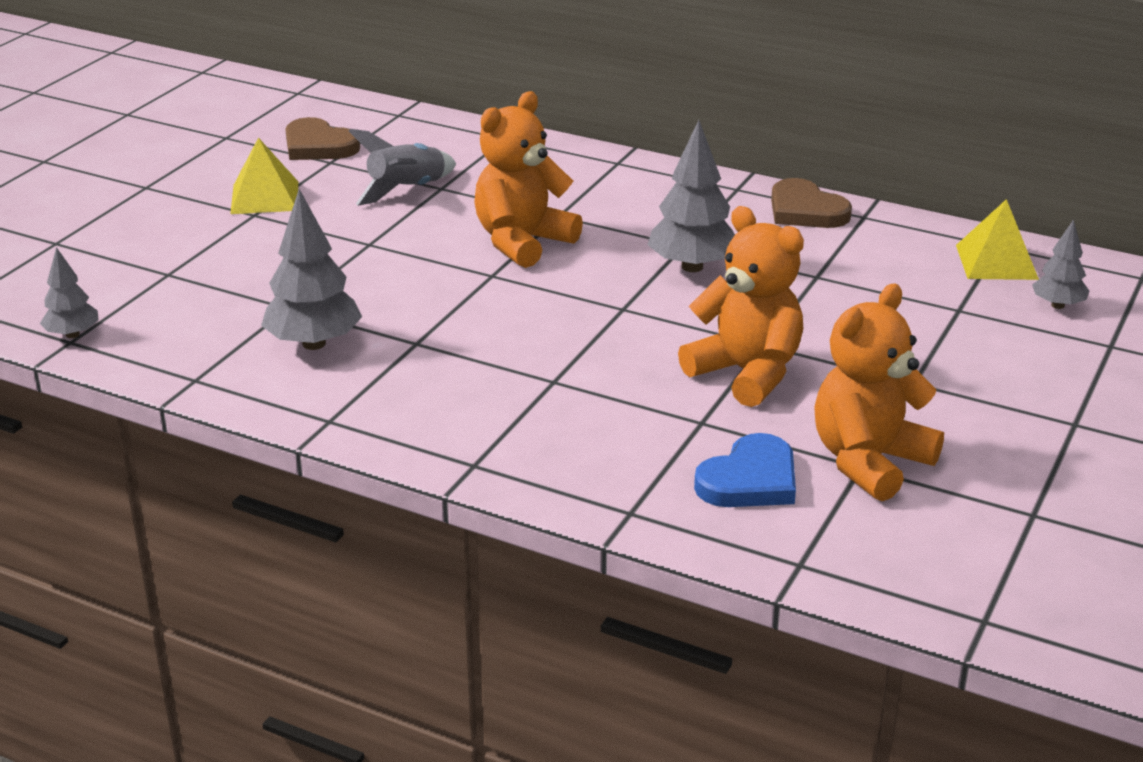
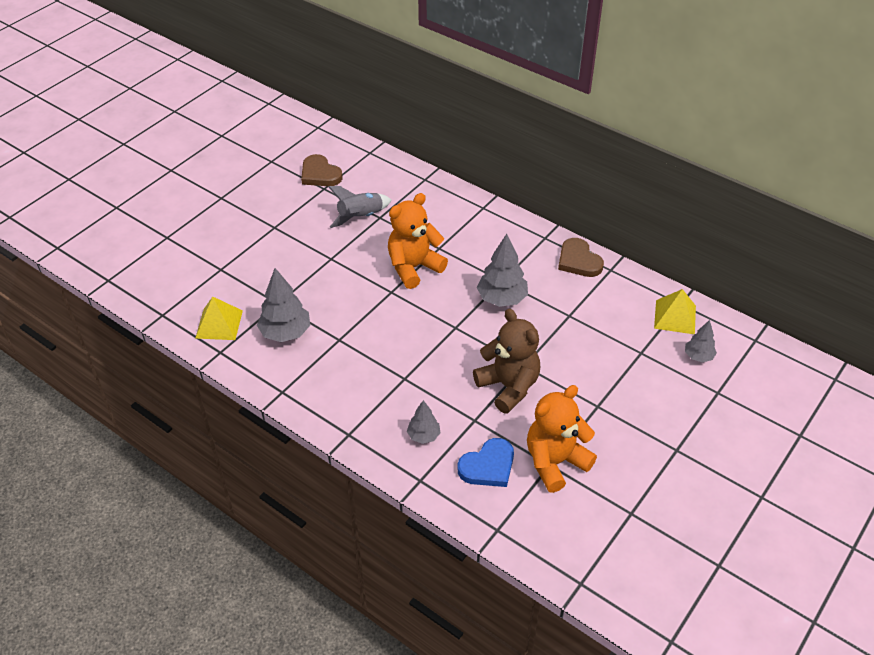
camera: 10 degrees right, 15 degrees up
(72, 334) = (164, 310): grey tree -> grey tree (423, 436)
(264, 197) = (282, 214): yellow pyramid -> yellow pyramid (219, 324)
(746, 373) = (508, 387): orange teddy bear -> brown teddy bear

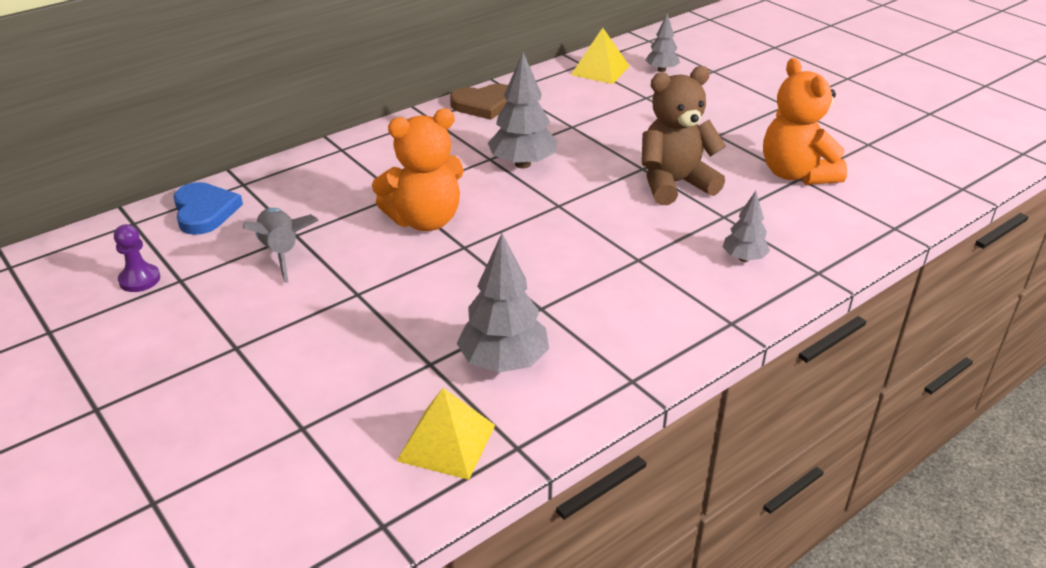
camera: 75 degrees left, 10 degrees down
(320, 174) = (139, 279): brown heart -> purple pawn
(414, 267) = (425, 220): orange teddy bear -> orange teddy bear turned 90 degrees counterclockwise
(488, 466) = (799, 218): blue heart -> blue heart (204, 211)

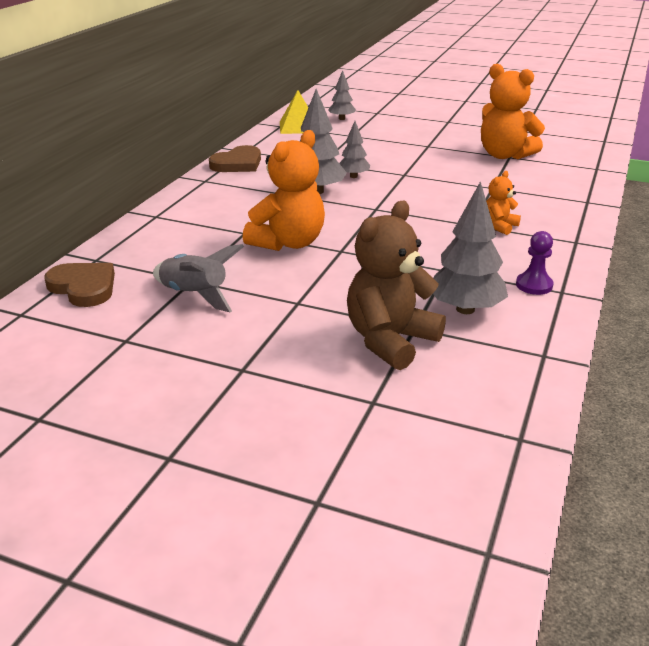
camera: 30 degrees left, 5 degrees down
(139, 279) = (84, 352): purple pawn -> purple pawn (534, 285)
(204, 211) = (84, 287): blue heart -> brown heart
(447, 442) = (493, 370): yellow pyramid -> none
(666, 272) = (499, 226): none -> orange teddy bear
(674, 184) = (437, 178): brown teddy bear -> brown teddy bear (390, 340)
(744, 258) = (535, 206): grey tree -> grey tree (353, 176)

